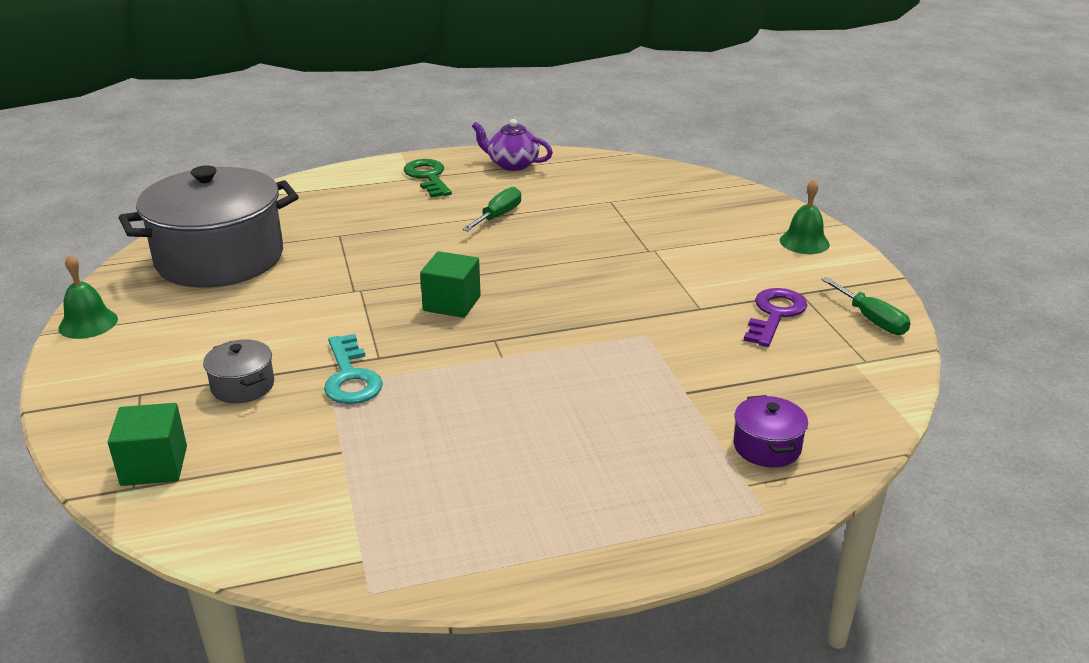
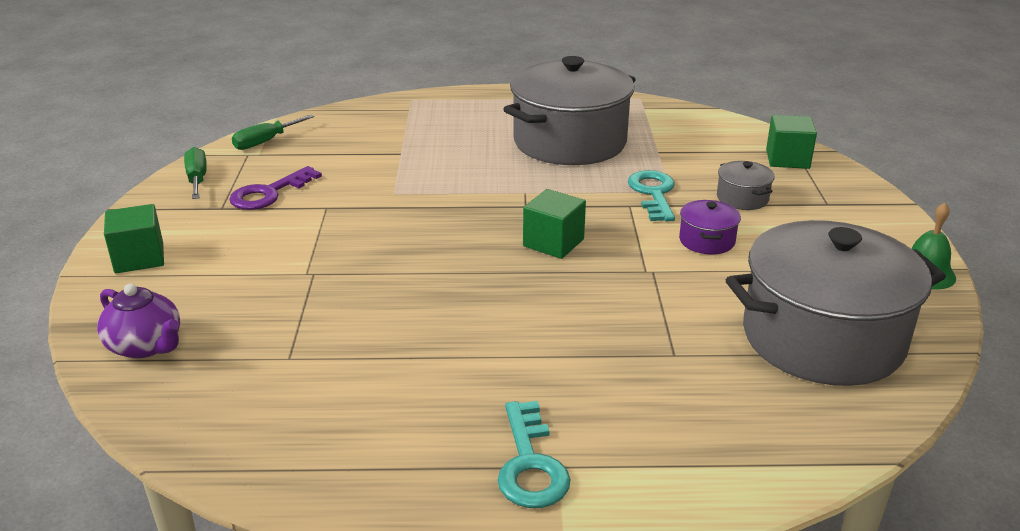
camera: 165 degrees left, 0 degrees up
(428, 177) = (530, 464): green key -> turquoise key
(471, 450) = (570, 142): none -> grey pot
(498, 216) = (455, 354): green screwdriver -> green screwdriver (265, 142)
(512, 164) = (375, 474): purple teapot -> purple teapot (146, 346)
(767, 447) = (378, 121): purple pot -> purple pot (707, 241)
(804, 242) = (139, 258): green bell -> green cube

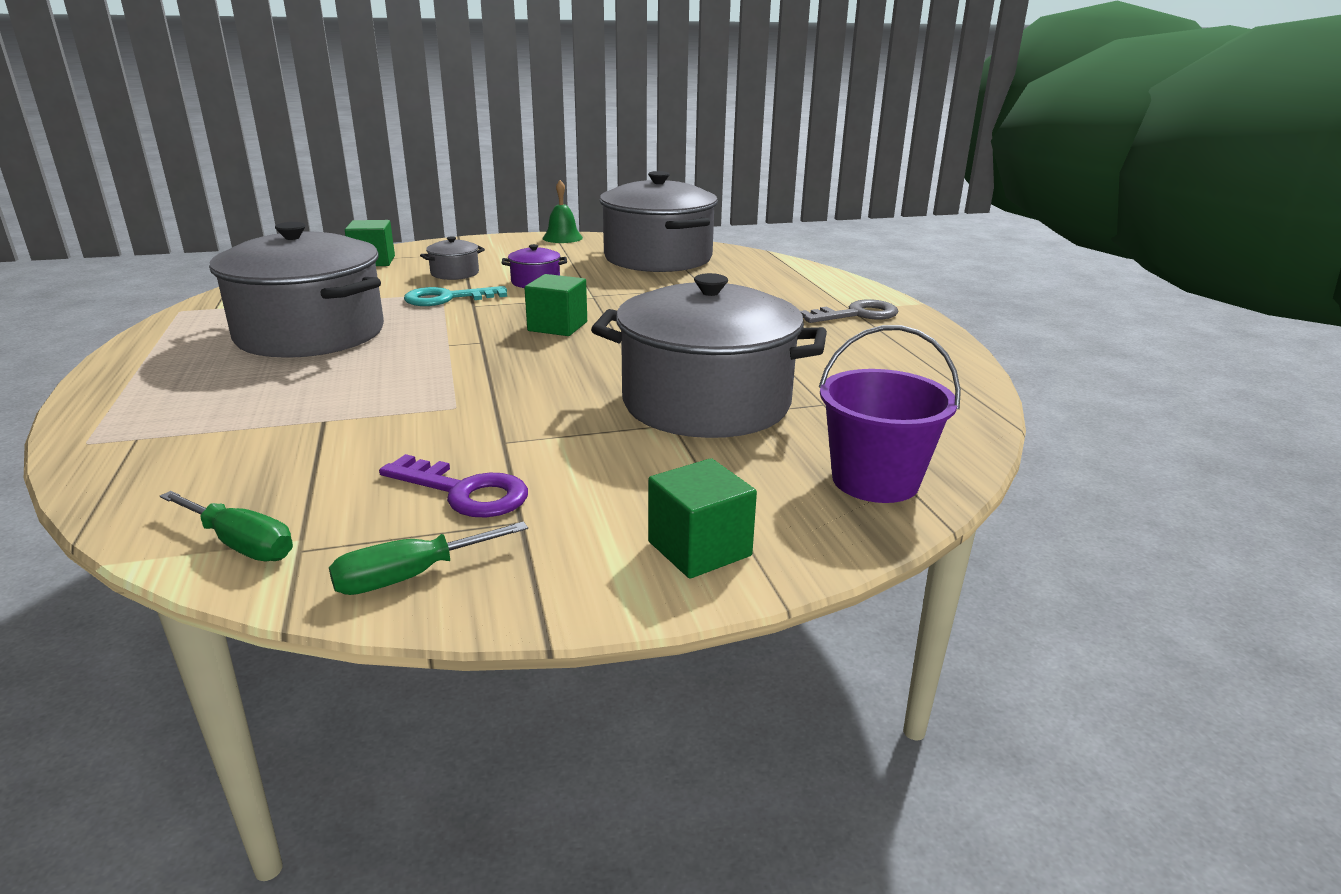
camera: 105 degrees left, 5 degrees down
(146, 346) = (875, 480): purple teapot -> purple bucket
(332, 295) = (706, 403): none -> grey pot
(530, 464) = (856, 314): turquoise key -> grey key

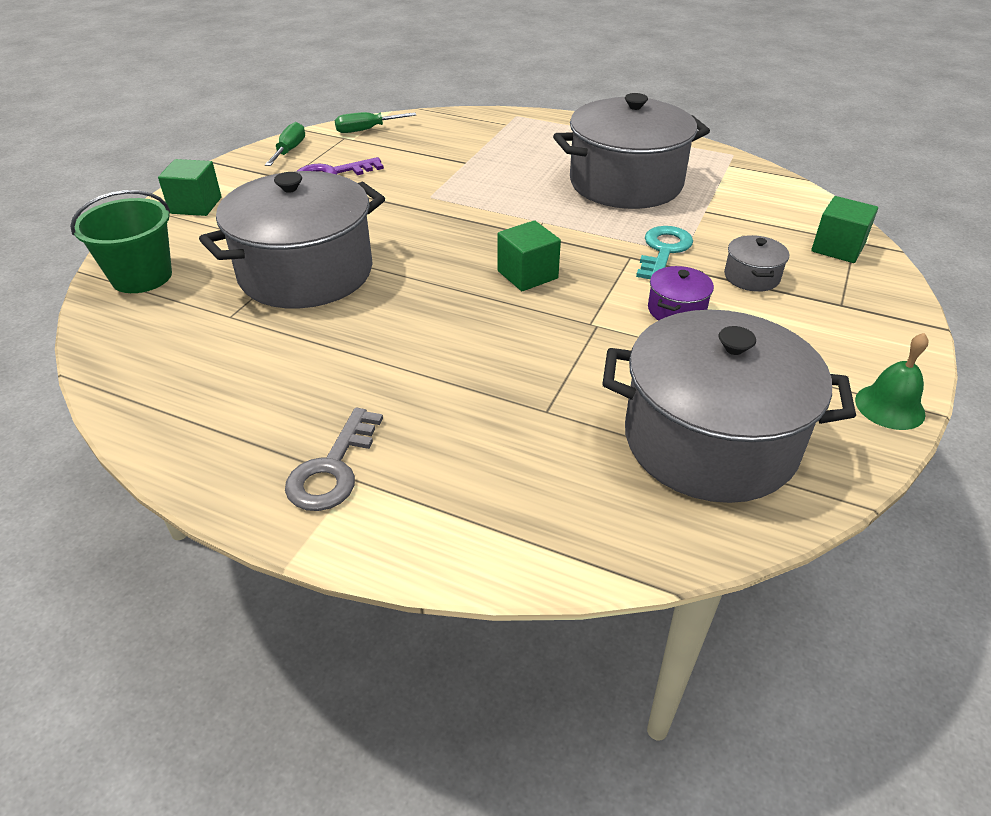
camera: 130 degrees right, 15 degrees up
(875, 480) = (141, 277): purple bucket -> green bucket

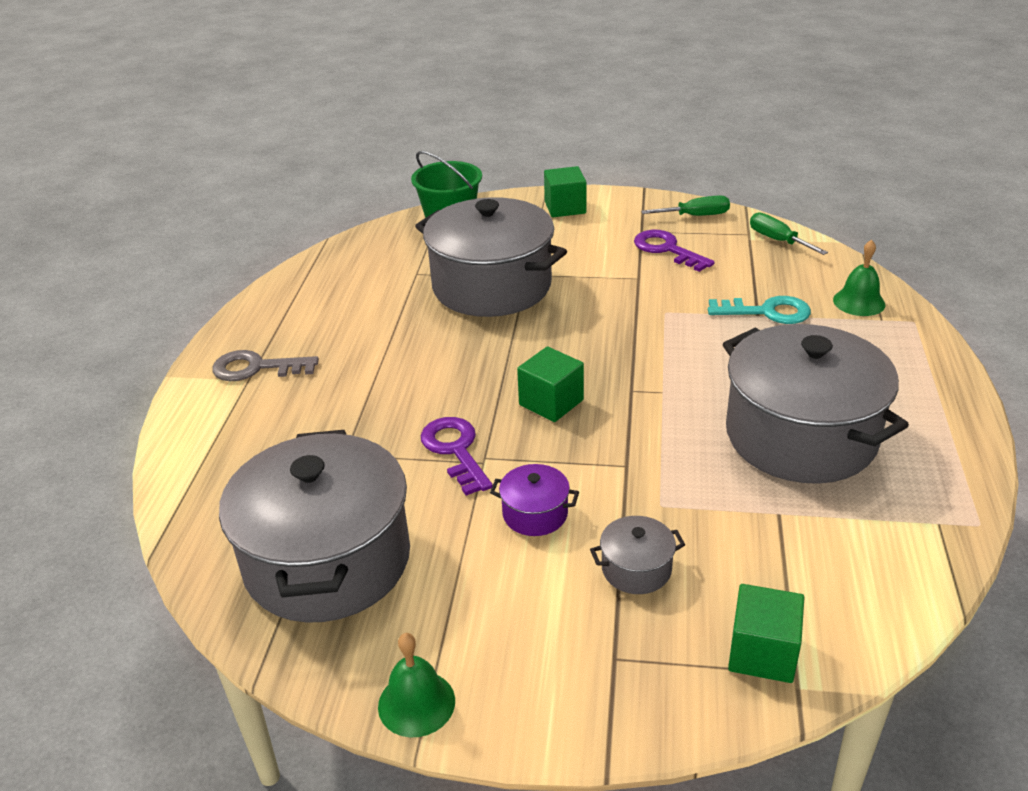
camera: 75 degrees right, 5 degrees down
(479, 125) = (859, 302): none -> green bell
(573, 338) = (455, 450): none -> purple key
(663, 251) = (654, 489): turquoise key -> turquoise key (767, 312)

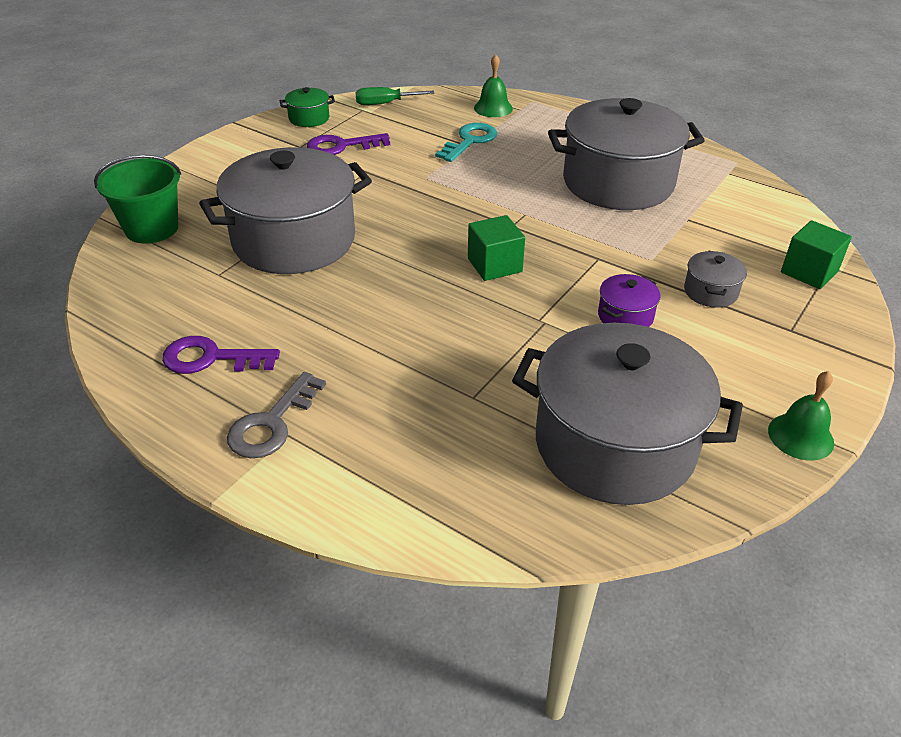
camera: 65 degrees left, 5 degrees up
(455, 450) = (518, 332): purple key -> purple key (211, 358)
(565, 208) = (213, 165): green cube -> none
(696, 216) = (309, 118): green screwdriver -> green pot

